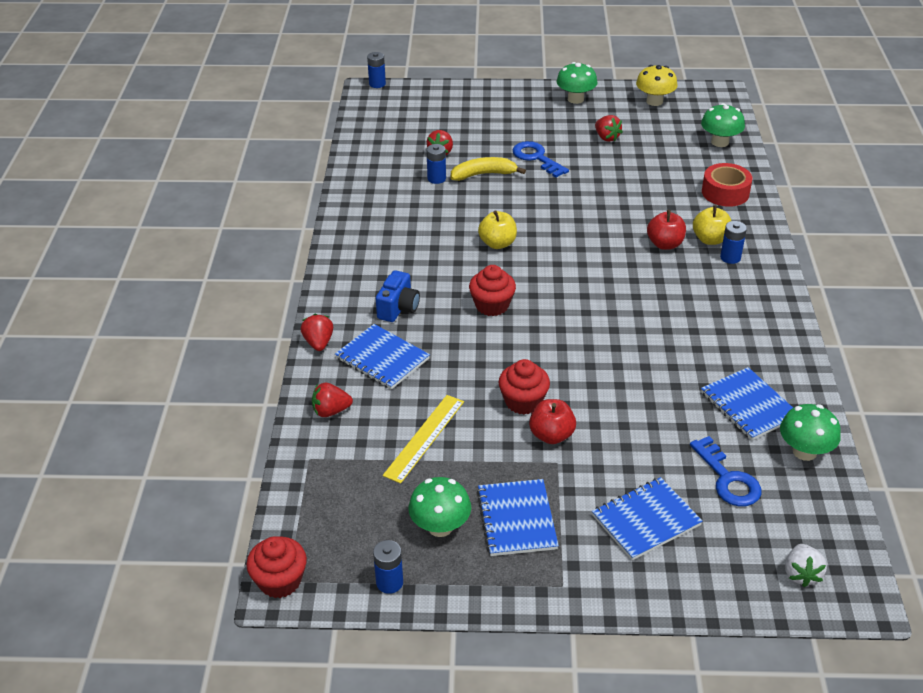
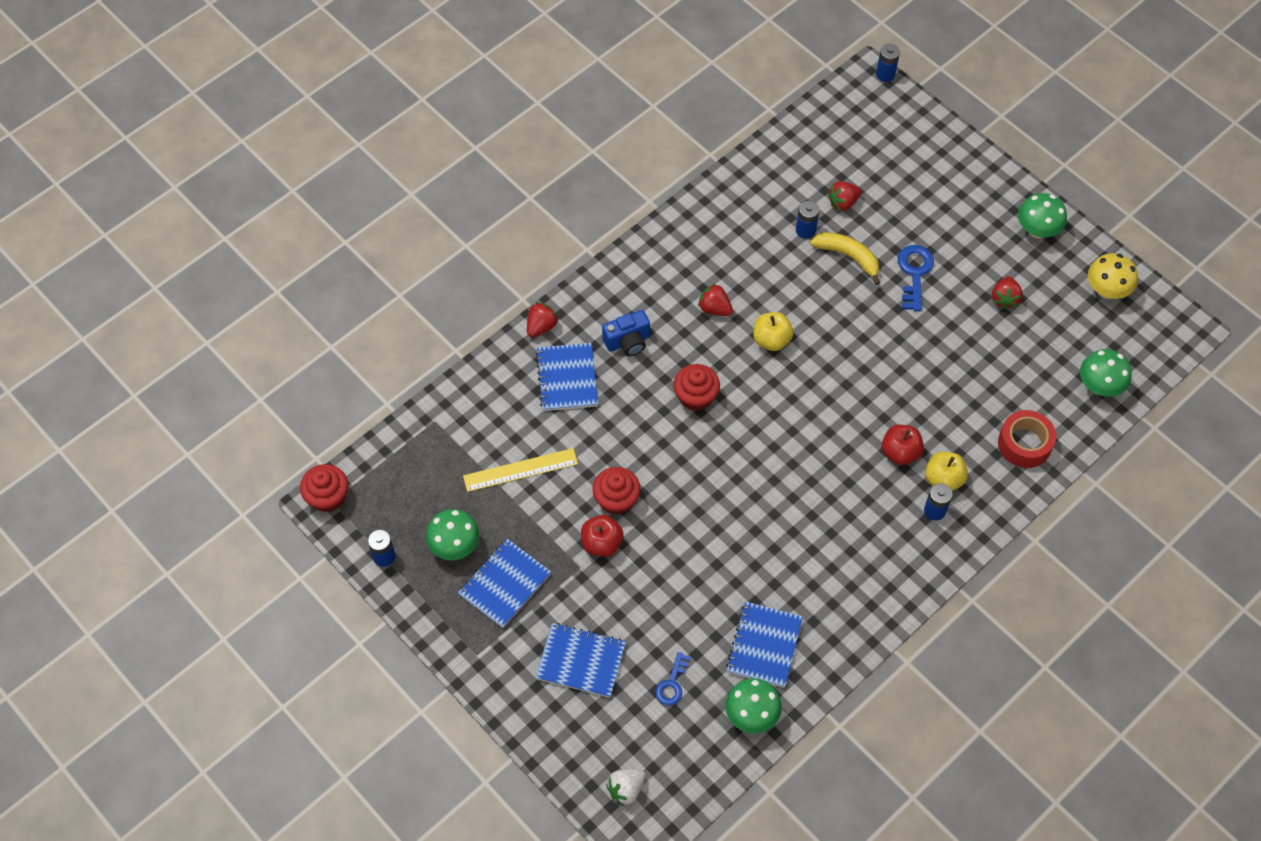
camera: 45 degrees right, 20 degrees up
(331, 411) = (487, 394): red strawberry -> red strawberry (714, 308)
(727, 478) = (672, 683): blue key -> blue key, size x0.65

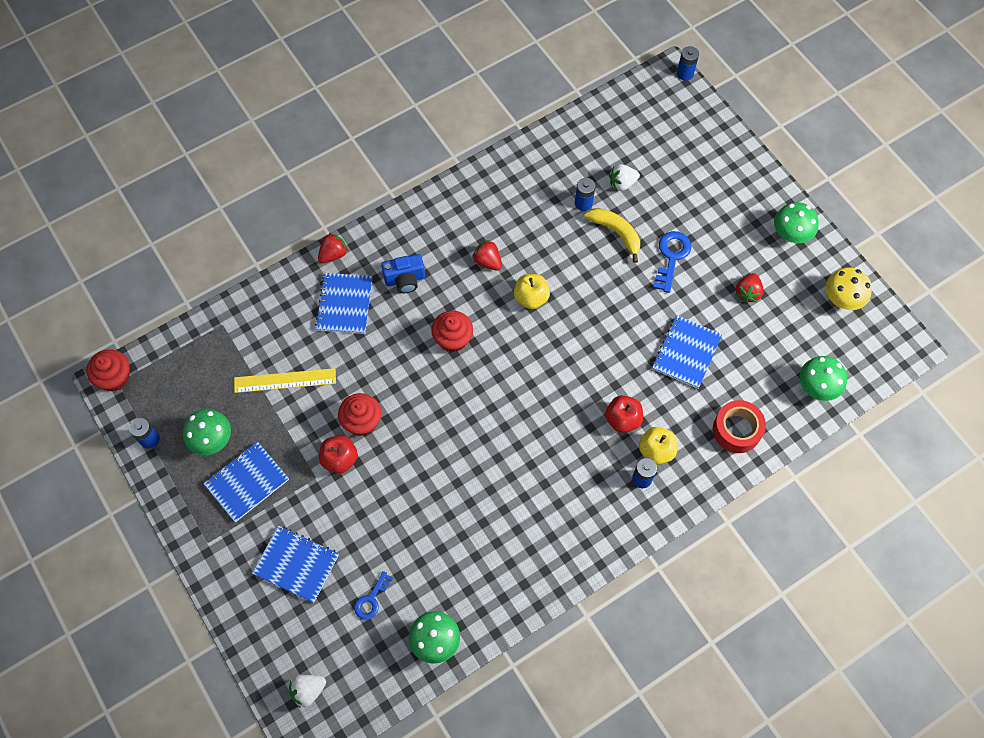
camera: 10 degrees right, 5 degrees up
(764, 645) = (461, 578): blue notebook -> blue notebook (686, 353)
(843, 203) = (622, 183): red strawberry -> white strawberry

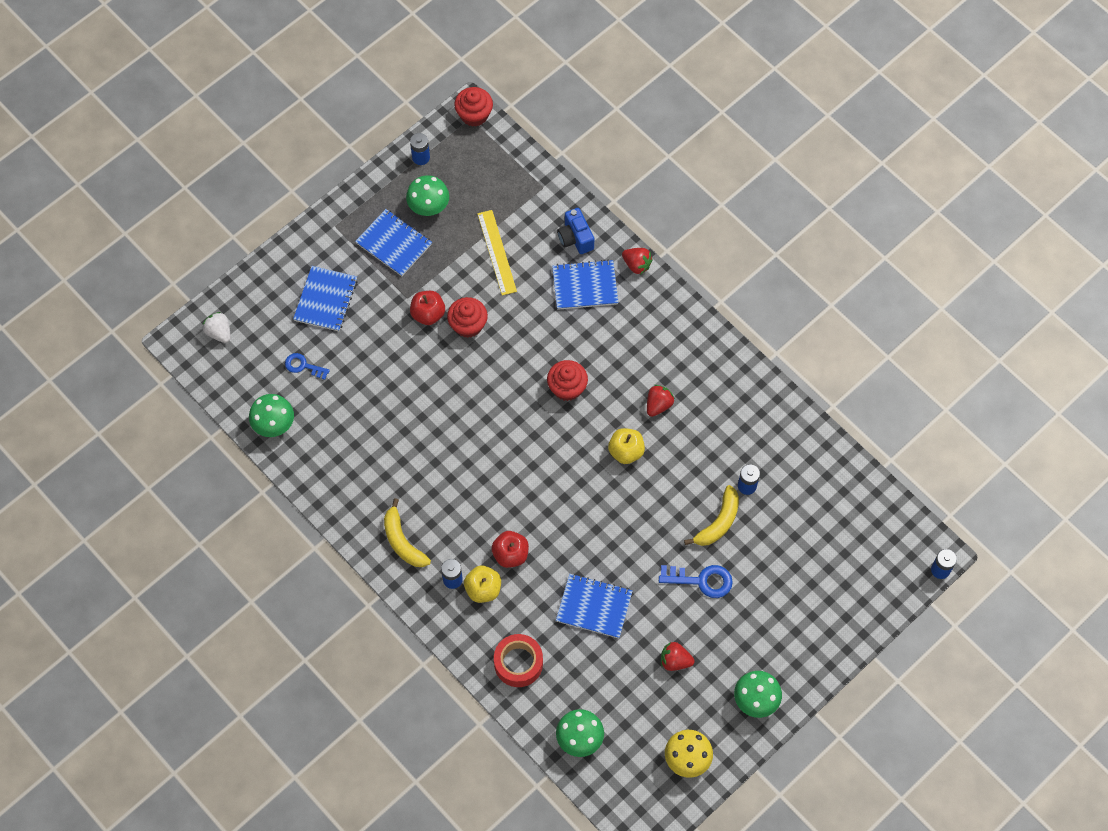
camera: 80 degrees right, 0 degrees up
(405, 280) = (622, 333): blue camera -> blue camera (575, 238)
(593, 522) = (402, 541): none -> yellow banana
(622, 183) = (780, 521): white strawberry -> none

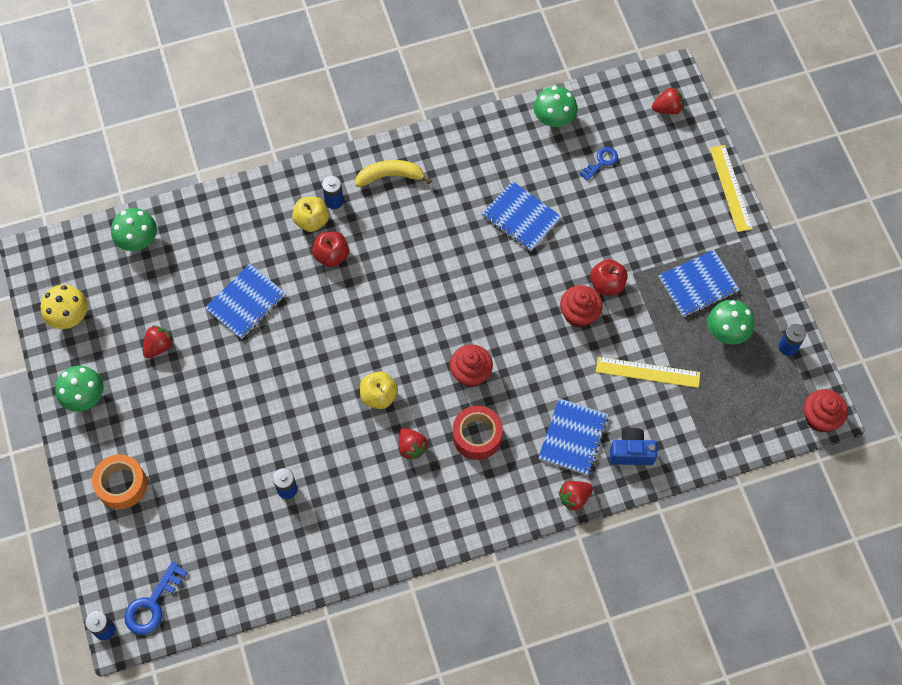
camera: 115 degrees right, 0 degrees up
(219, 332) = (667, 108): white strawberry -> red strawberry
(283, 251) = (731, 188): none -> yellow ruler
(325, 300) = (662, 204): blue notebook -> blue notebook (521, 217)
(518, 663) = (230, 221): red tape -> red tape (477, 436)
(701, 580) = (218, 403): blue key -> blue key (152, 604)
(718, 522) = (265, 445): yellow banana -> none
(816, 623) = (121, 485): none -> orange tape

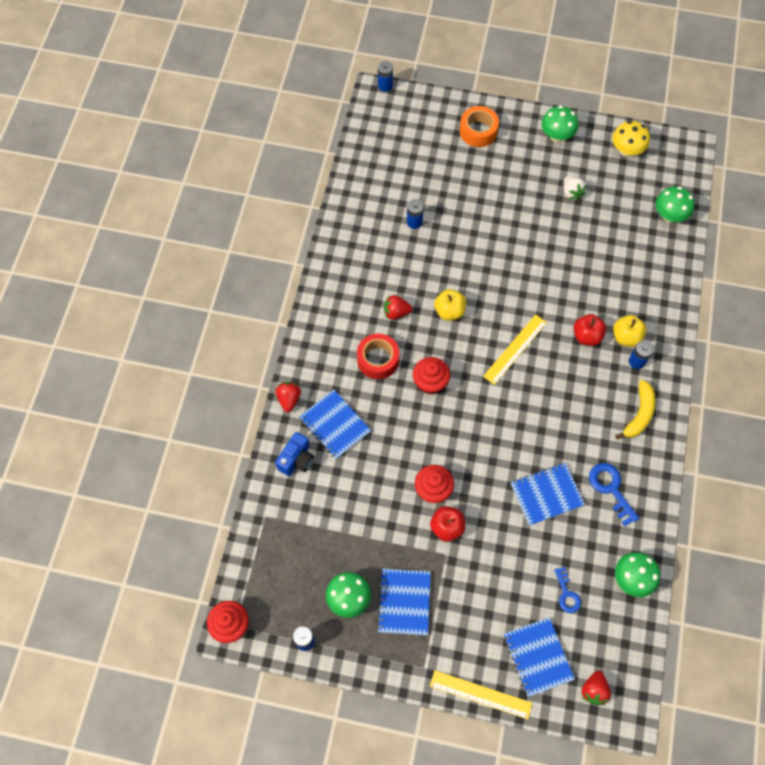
camera: 120 degrees right, 0 degrees up
(152, 604) = (385, 116): blue key -> blue key (611, 489)
(159, 346) = (571, 193): red strawberry -> white strawberry
(246, 302) = (577, 261): blue notebook -> blue notebook (538, 657)
(647, 372) = (353, 512): yellow ruler -> yellow ruler (515, 349)

